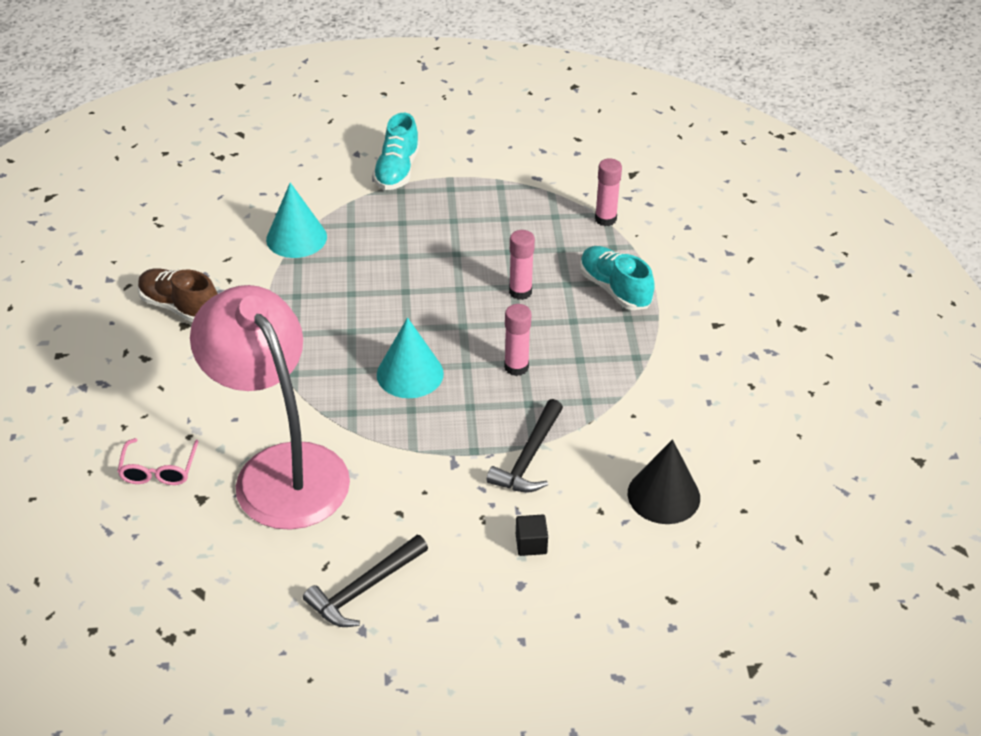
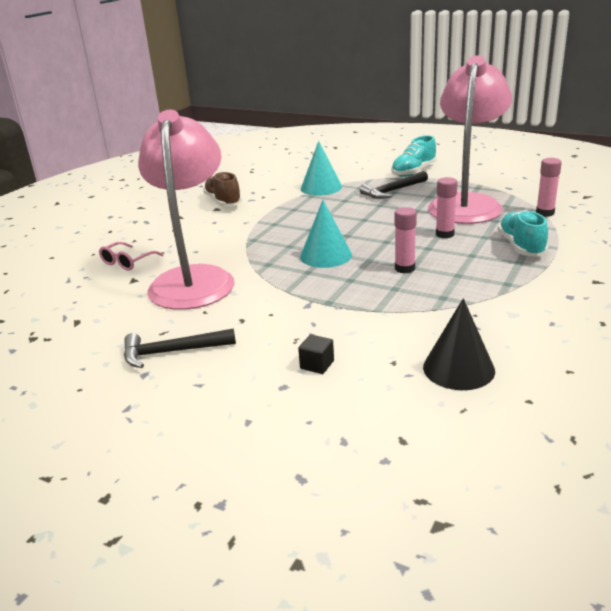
camera: 35 degrees right, 15 degrees down
(507, 224) = (466, 203): none -> pink lamp
(528, 457) = (365, 316): black hammer -> black hammer (392, 191)

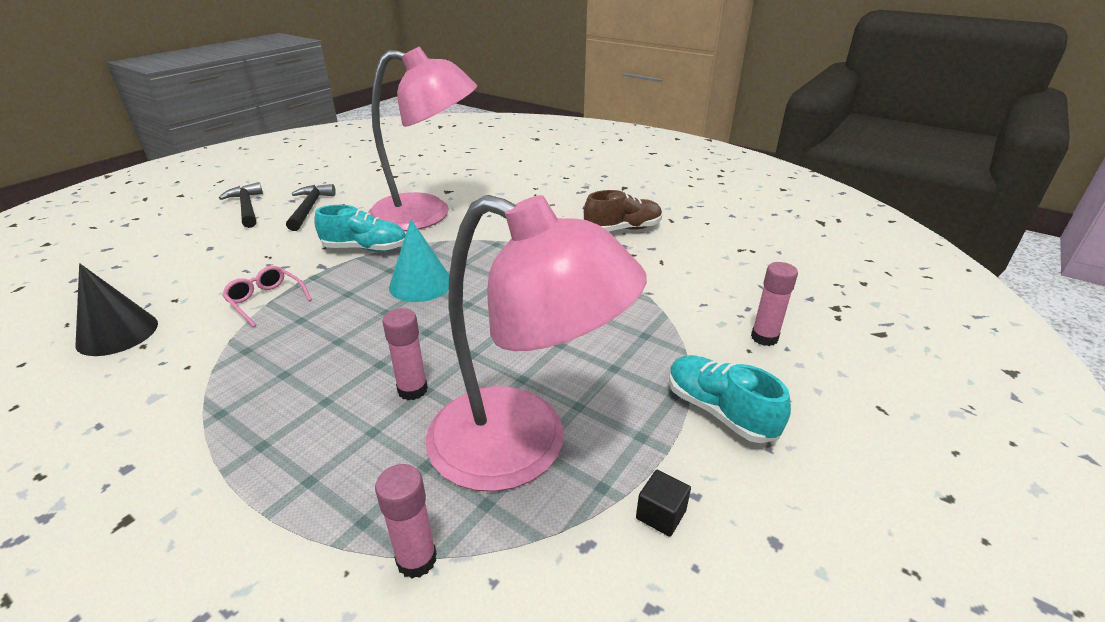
camera: 95 degrees right, 5 degrees up
(127, 262) = (486, 187): pink glasses -> pink glasses (266, 300)
(317, 365) = (218, 263): black cube -> black cube (661, 514)
(321, 187) = (655, 300): turquoise cone -> none
(392, 191) = (618, 367): black hammer -> black hammer (247, 207)
(404, 268) = (340, 335): pink glue stick -> pink glue stick (764, 338)
(521, 246) = (308, 467): turquoise shoe -> turquoise shoe (365, 248)

